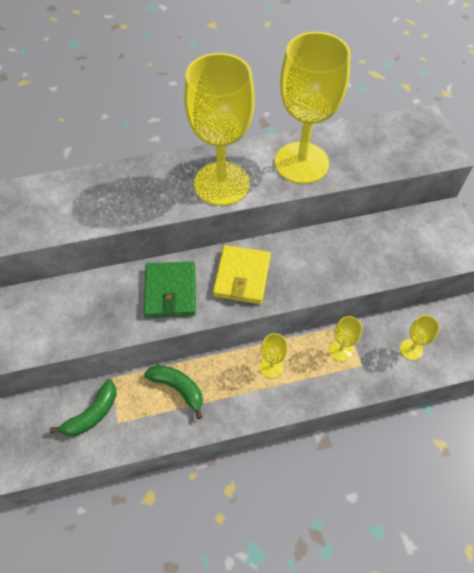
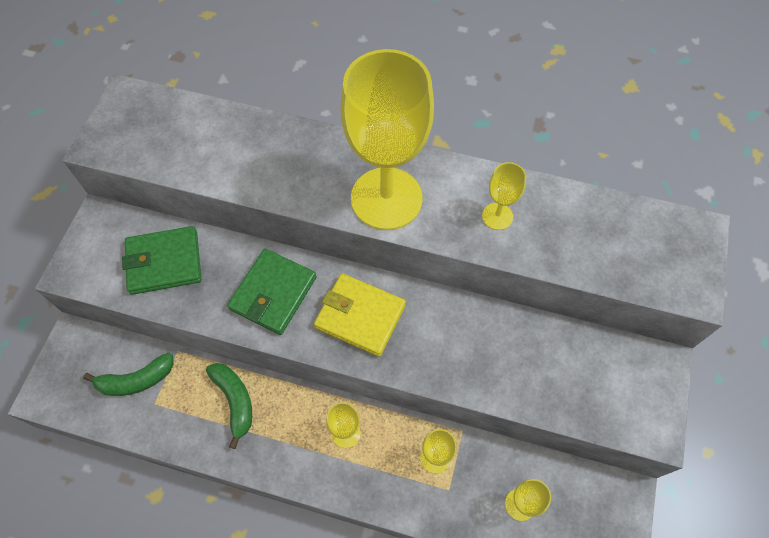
camera: 30 degrees right, 5 degrees up
(73, 310) = (164, 262): none -> green wallet
(242, 277) = (360, 316): yellow wallet -> yellow wallet turned 75 degrees clockwise
(301, 163) = (497, 216): yellow goblet -> yellow goblet, size x0.43

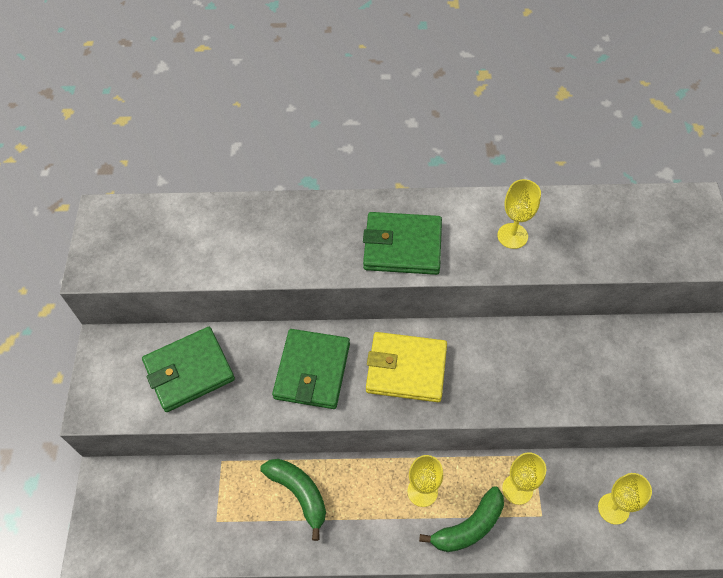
camera: 15 degrees left, 5 degrees down
(136, 380) = (188, 503): green banana -> green banana (469, 527)
(386, 198) = (402, 246): yellow goblet -> green wallet

